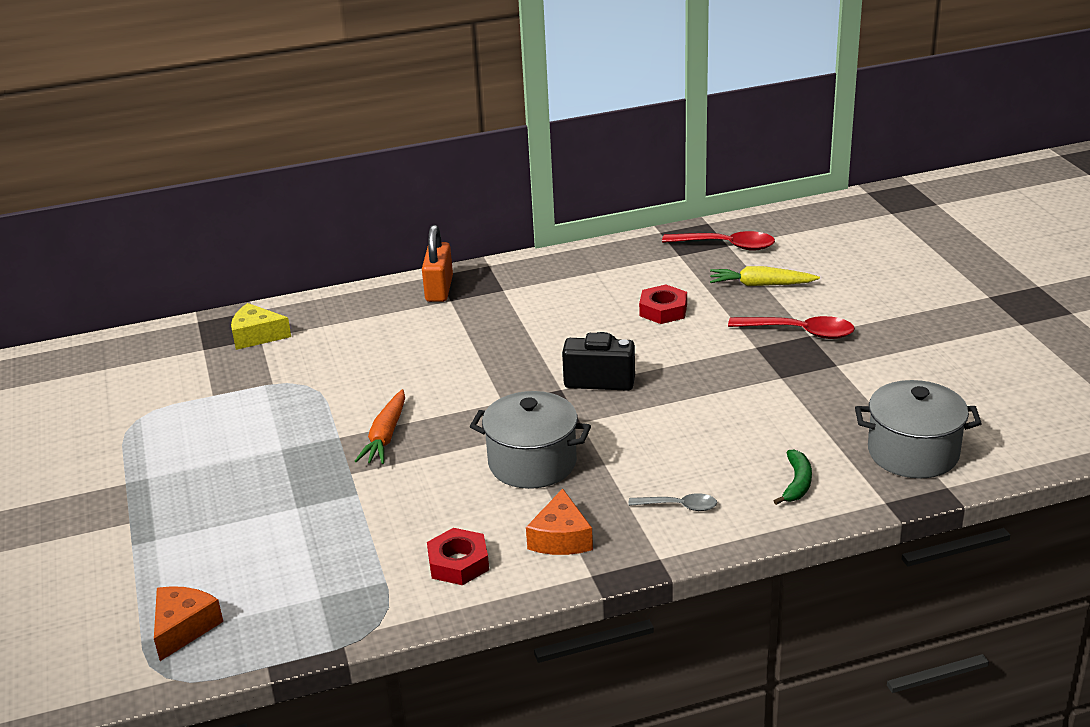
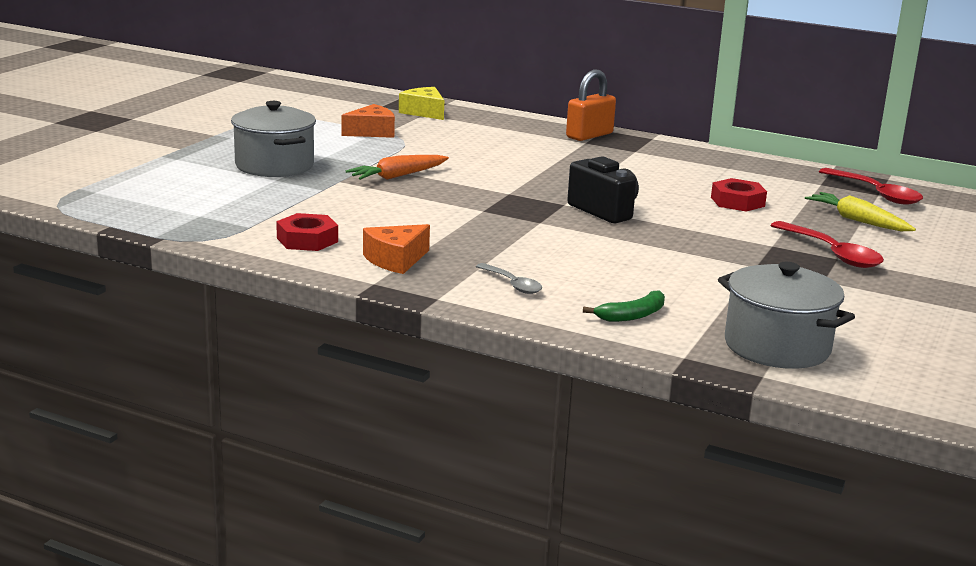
camera: 40 degrees right, 10 degrees down
(183, 628) = (108, 193): orange cheese -> orange cheese (371, 132)
(532, 463) = (460, 224): grey pot -> grey pot (274, 166)

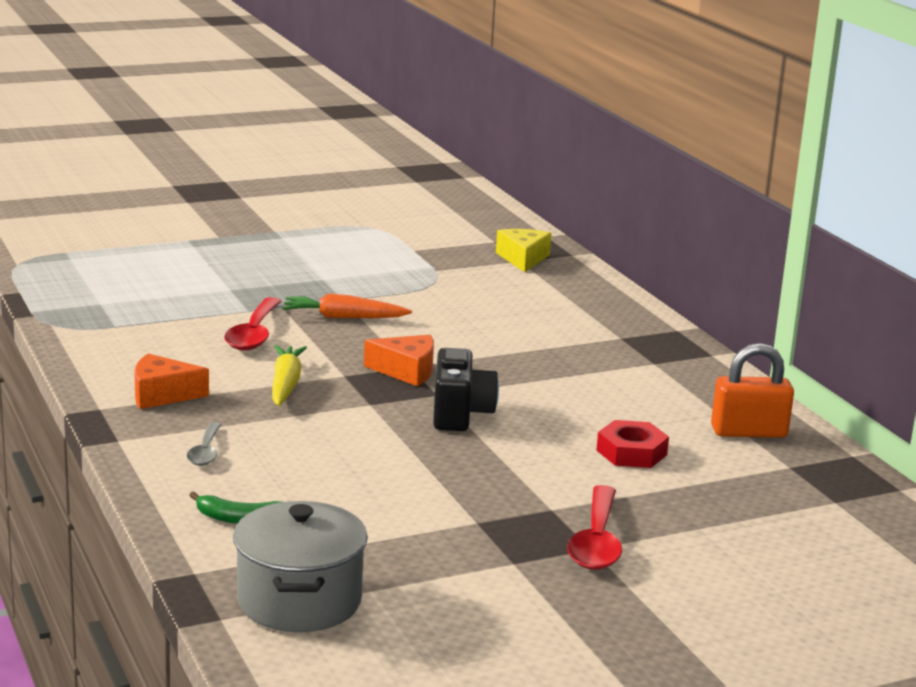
camera: 40 degrees right, 0 degrees up
(274, 166) = (258, 275): grey pot -> none
(307, 240) = (133, 352): red nut -> none
(371, 132) = (422, 266): orange cheese -> orange cheese (406, 371)
(589, 135) = (643, 331): orange padlock -> orange padlock (748, 432)
(857, 221) = (724, 520): yellow carrot -> yellow carrot (285, 384)
(876, 194) = (832, 500): red spoon -> red spoon (254, 334)

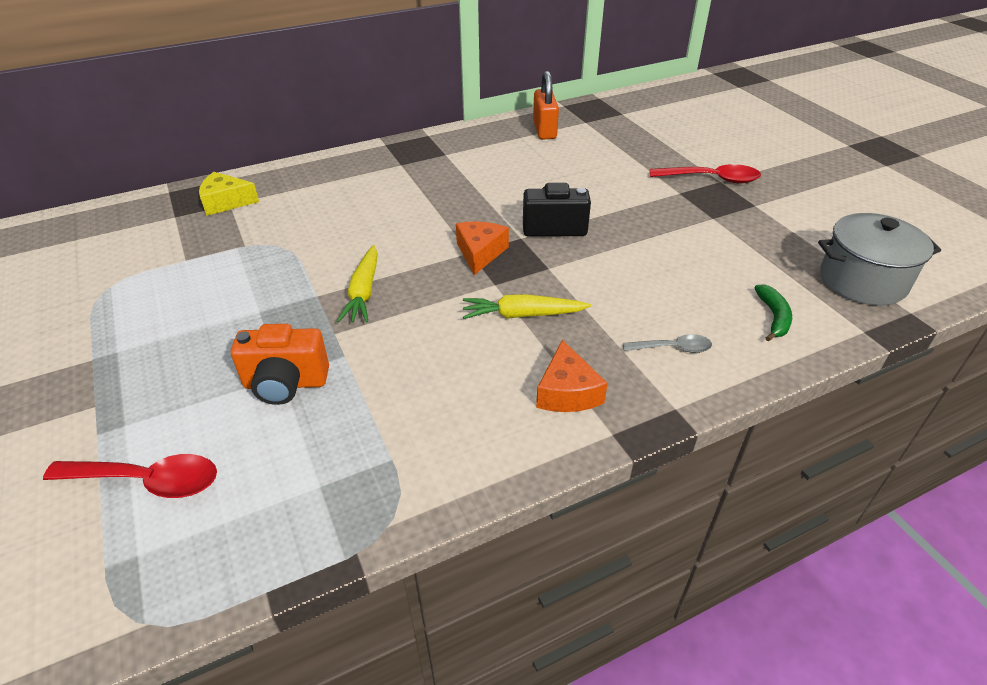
camera: 90 degrees left, 20 degrees up
(219, 291) = (286, 384): none -> orange camera
(254, 334) = (408, 345): red spoon -> red spoon (147, 481)
(343, 317) = (364, 292): orange carrot -> yellow carrot
(631, 452) = (588, 165): red nut -> none

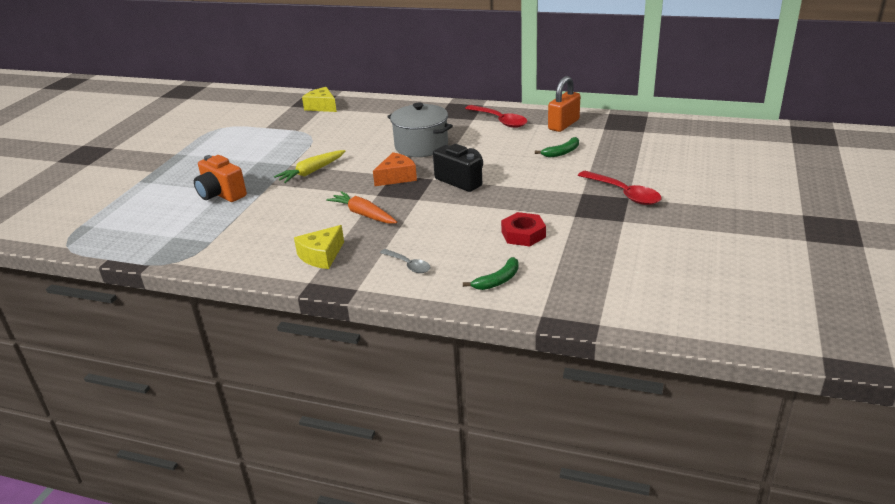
camera: 45 degrees right, 10 degrees down
(147, 481) = (129, 205): red spoon -> red spoon (500, 121)
(522, 315) = (363, 214): yellow carrot -> orange carrot
(567, 392) = (321, 256): orange cheese -> yellow cheese
(592, 159) = (562, 152): none -> green banana
(708, 257) = (523, 234): none -> red nut
(862, 281) = (603, 293): grey pot -> grey pot (421, 146)

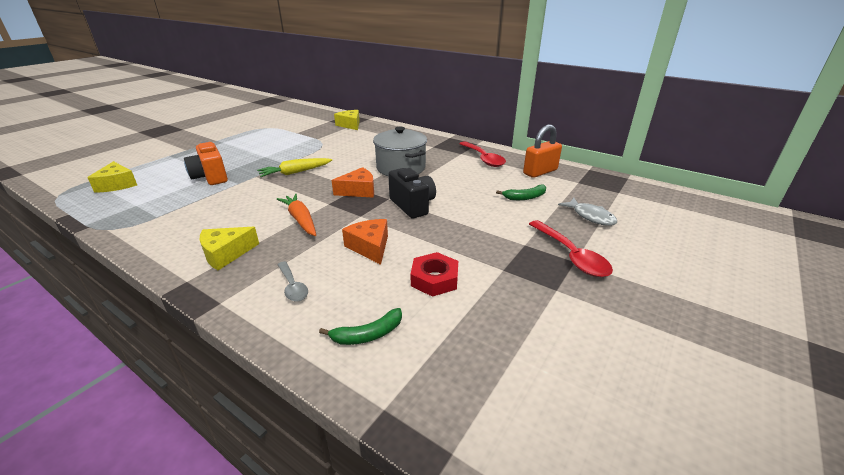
camera: 15 degrees right, 0 degrees up
(121, 222) = (117, 184): none -> yellow cheese
(450, 223) = (370, 247): none -> orange cheese
(627, 158) = (590, 216): none -> grey fish

